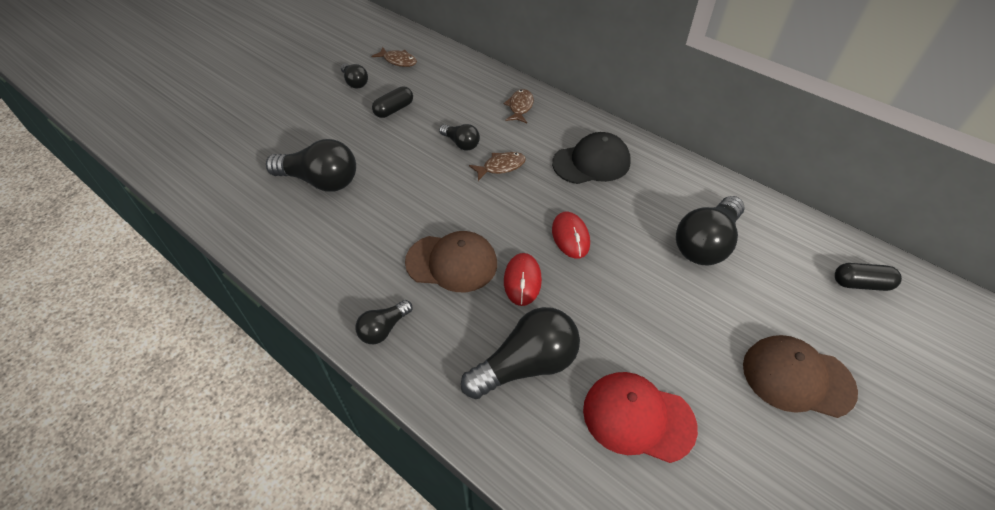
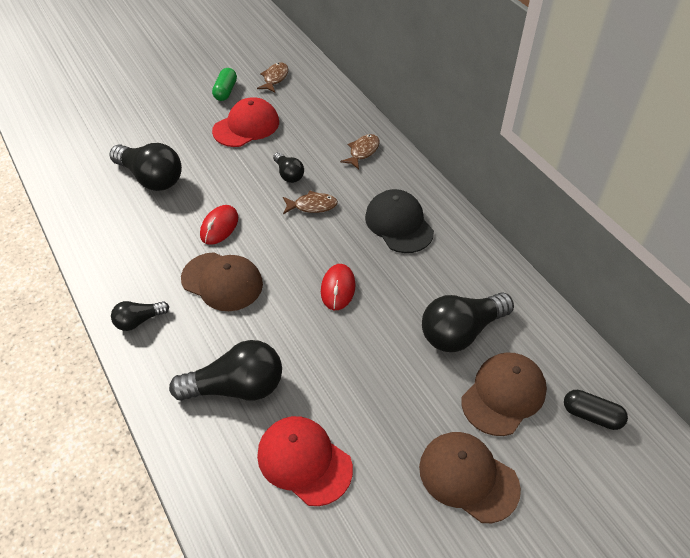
camera: 20 degrees right, 0 degrees up
(355, 82) = (225, 91): black light bulb -> green capsule
(394, 110) = (246, 126): black capsule -> red cap
(398, 61) = (275, 78): brown fish -> brown fish turned 120 degrees counterclockwise
(522, 281) = (273, 315): red mouse -> red mouse (219, 226)
(591, 162) = (399, 224): black cap -> black cap turned 120 degrees counterclockwise
(778, 289) = (503, 395): none -> brown cap

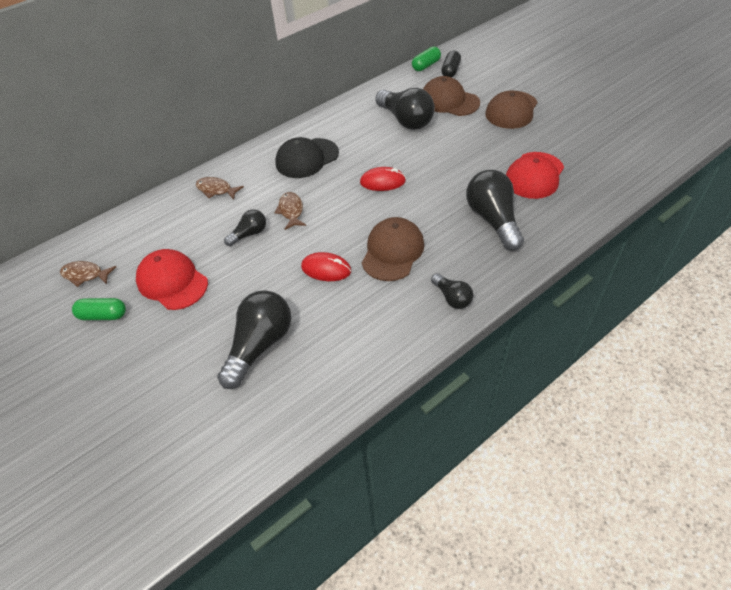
camera: 95 degrees left, 0 degrees up
(609, 383) = (426, 66): none -> green capsule

